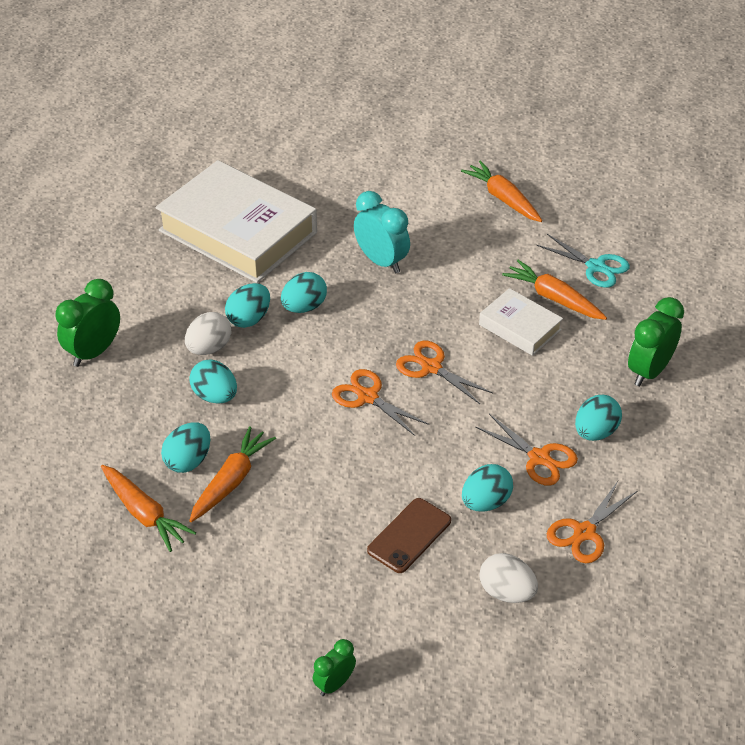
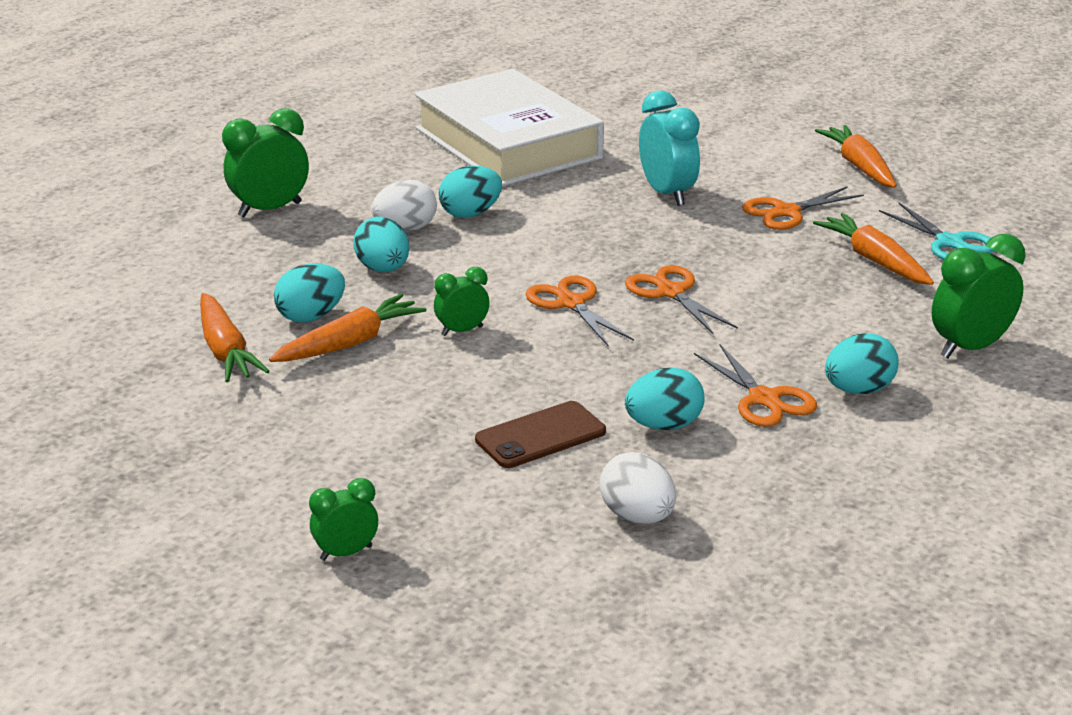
camera: 20 degrees right, 15 degrees down
(304, 307) = (544, 215): turquoise egg -> none
(305, 446) = (462, 331): none -> green clock
(520, 327) = (812, 278): white book -> none
(584, 532) = (784, 482): orange scissors -> orange scissors (786, 212)

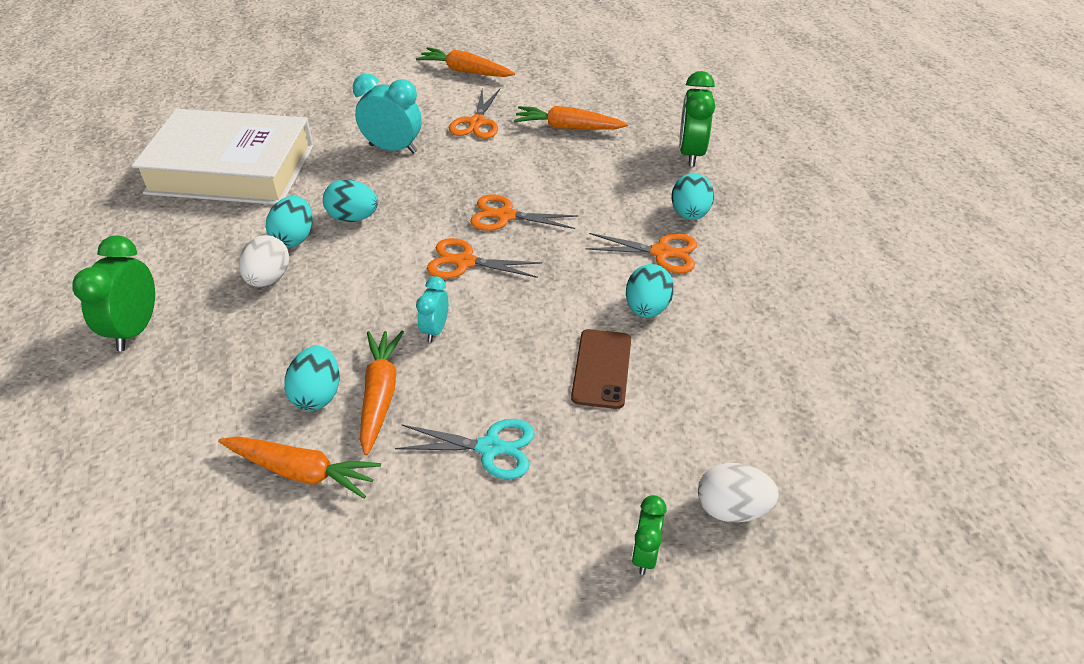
camera: 50 degrees left, 15 degrees up
(383, 269) = (305, 320): turquoise egg -> turquoise egg (353, 218)
(462, 331) = (435, 330): green clock -> turquoise clock
(637, 516) = (732, 379): white egg -> white egg (731, 508)
(950, 242) = (582, 95): turquoise scissors -> turquoise scissors (490, 448)

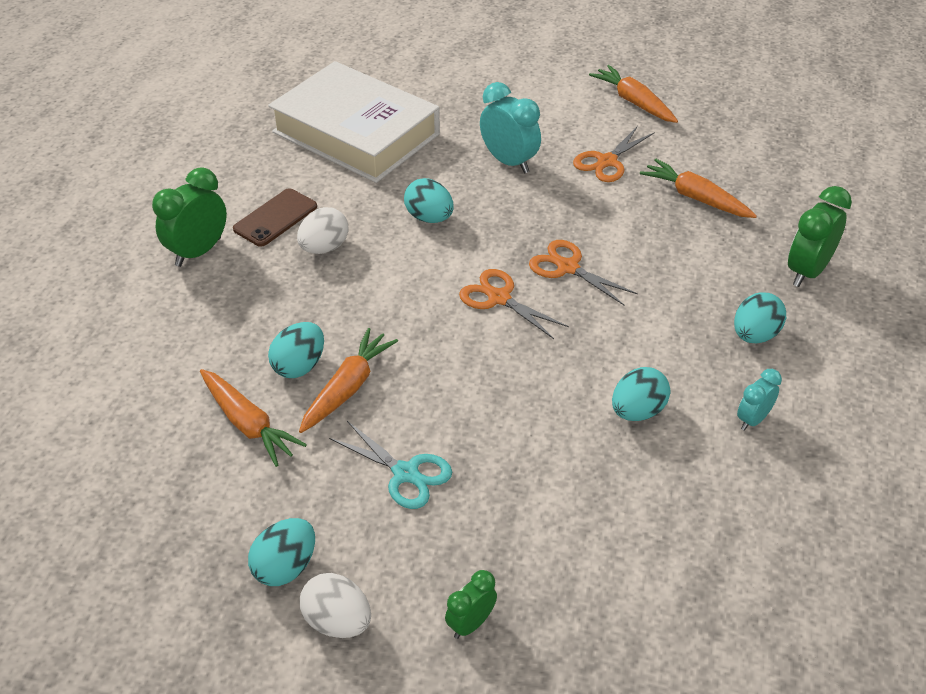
camera: 30 degrees right, 0 degrees up
(294, 238) = (368, 218): turquoise egg -> turquoise egg (285, 567)
(435, 330) = (430, 350): turquoise clock -> turquoise clock (753, 419)
(602, 368) = (552, 448): brown phone -> brown phone (275, 218)
(661, 252) = (694, 362): orange scissors -> none
(731, 508) = (576, 625): white egg -> white egg (337, 621)

